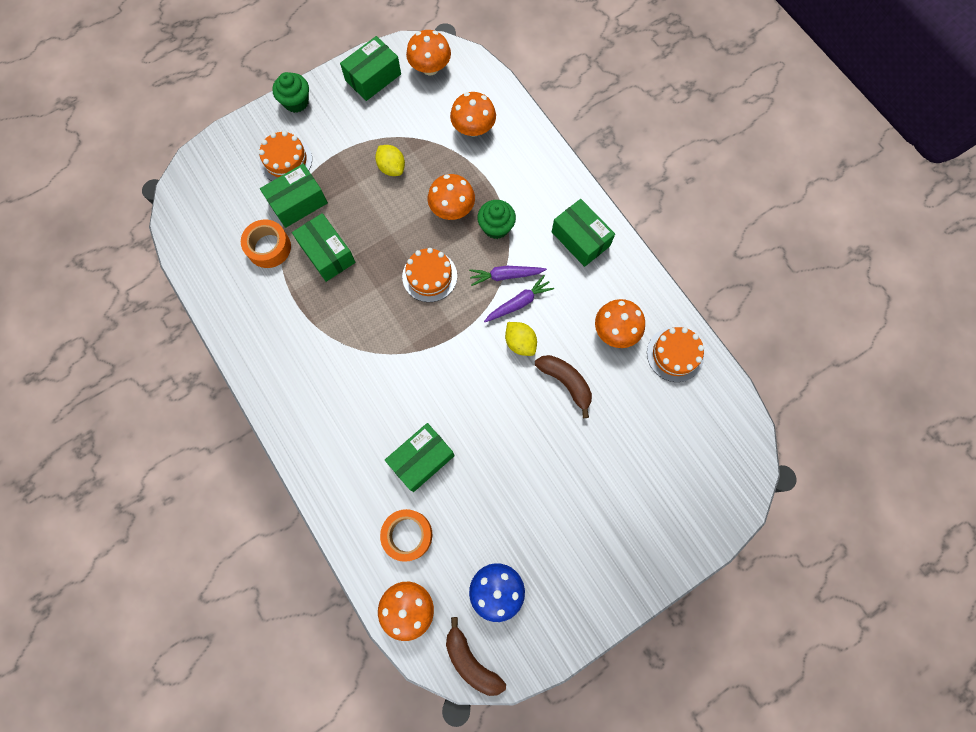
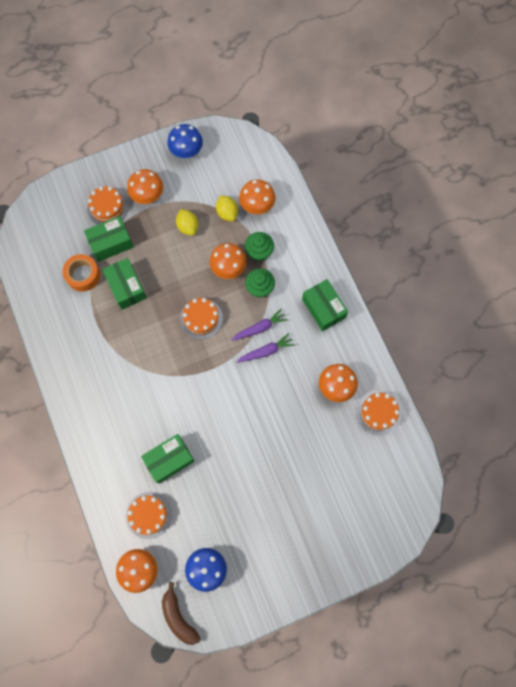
camera: 10 degrees right, 0 degrees up
(296, 102) = (123, 161): green cupcake -> green cupcake (259, 252)
(373, 77) = (186, 150): green box -> blue mushroom
(407, 535) = (149, 515): orange tape -> orange cake
(430, 68) = (232, 149): orange mushroom -> orange mushroom (147, 195)
(505, 276) = (259, 328): purple carrot -> purple carrot turned 150 degrees clockwise
(520, 343) = (261, 383): yellow lemon -> yellow lemon (227, 213)
(566, 382) = (290, 420): brown banana -> none

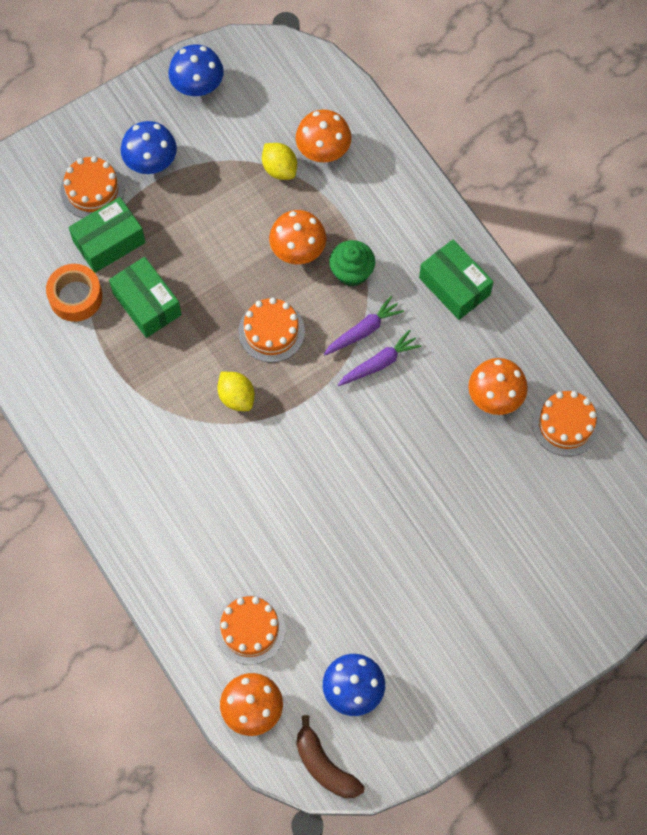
camera: 10 degrees left, 5 degrees down
(147, 195) = (151, 161): orange mushroom -> blue mushroom
(169, 459) = (265, 544): green box -> none
(188, 227) = (223, 199): yellow lemon -> yellow lemon (236, 397)
(259, 252) = (340, 219): green cupcake -> none

